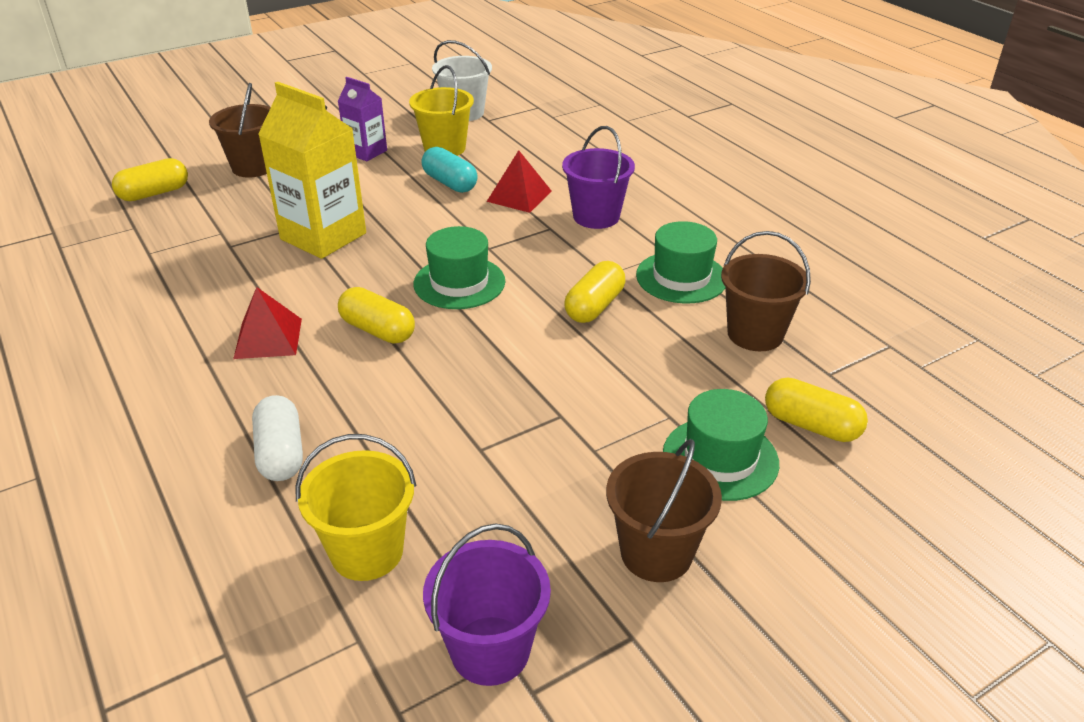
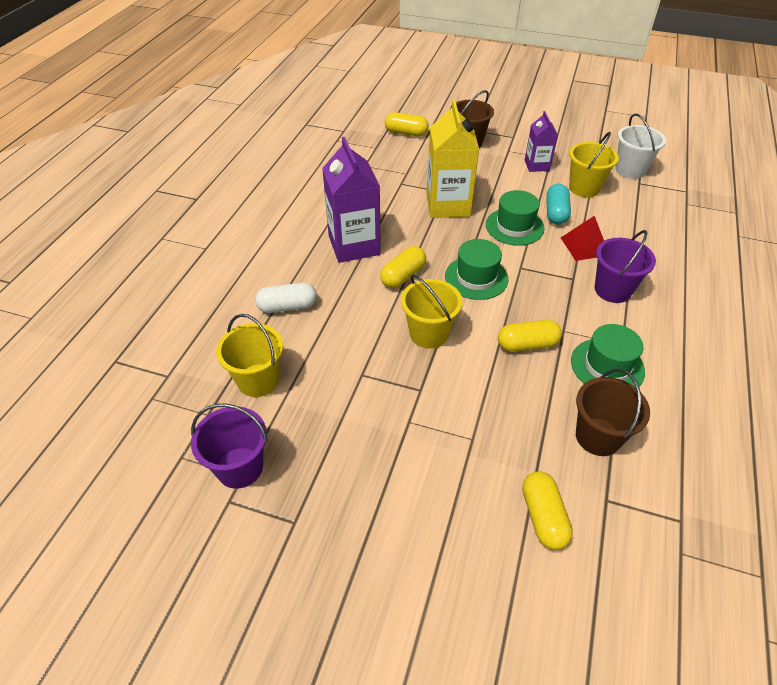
camera: 50 degrees right, 10 degrees up
(268, 338) = (354, 245): red pyramid -> purple carton
(281, 453) = (287, 307): white capsule -> white capsule turned 45 degrees clockwise
(378, 330) = (403, 276): yellow capsule -> yellow capsule turned 45 degrees clockwise
(490, 362) = (429, 334): none -> yellow bucket
(656, 553) = (360, 498): brown bucket -> none
(720, 458) = (463, 485): green hat -> green hat (514, 226)

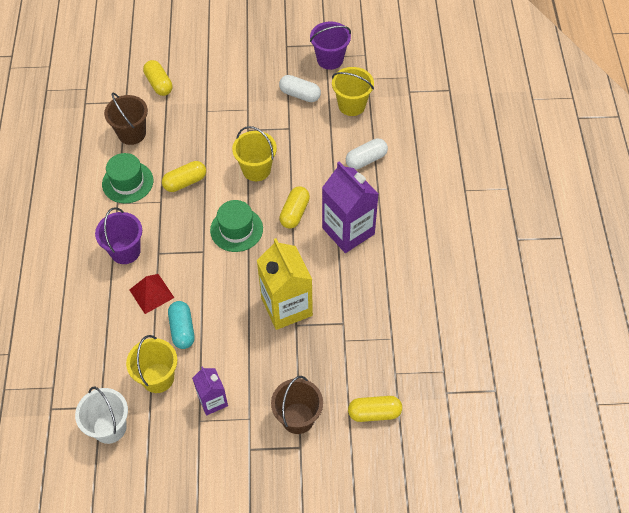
camera: 160 degrees right, 10 degrees up
(320, 420) = (300, 95): none -> white capsule
(514, 226) = (217, 298): green hat -> none

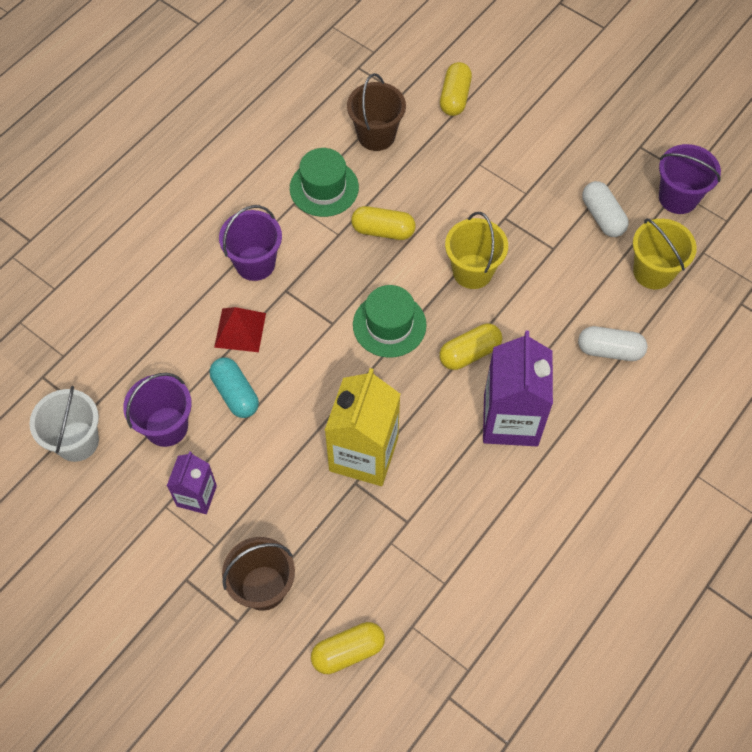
camera: 40 degrees right, 5 degrees up
(158, 378) = (166, 426): yellow bucket -> purple bucket
(182, 329) = (235, 394): turquoise capsule -> turquoise capsule turned 60 degrees counterclockwise
(374, 413) = (348, 651): yellow capsule -> yellow capsule turned 60 degrees counterclockwise

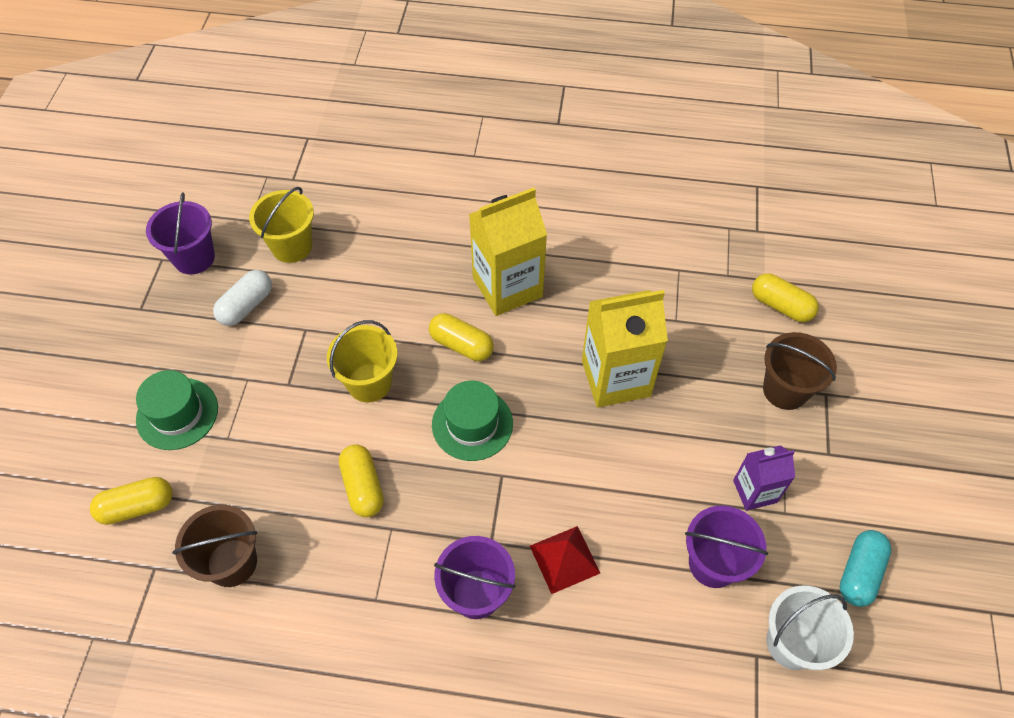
camera: 120 degrees left, 5 degrees down
(235, 394) = (635, 520): turquoise capsule -> turquoise capsule (859, 573)
(324, 188) = (336, 578): green hat -> green hat (177, 414)
(510, 420) = (507, 287): purple carton -> yellow carton
(609, 350) = (394, 247): white capsule -> none

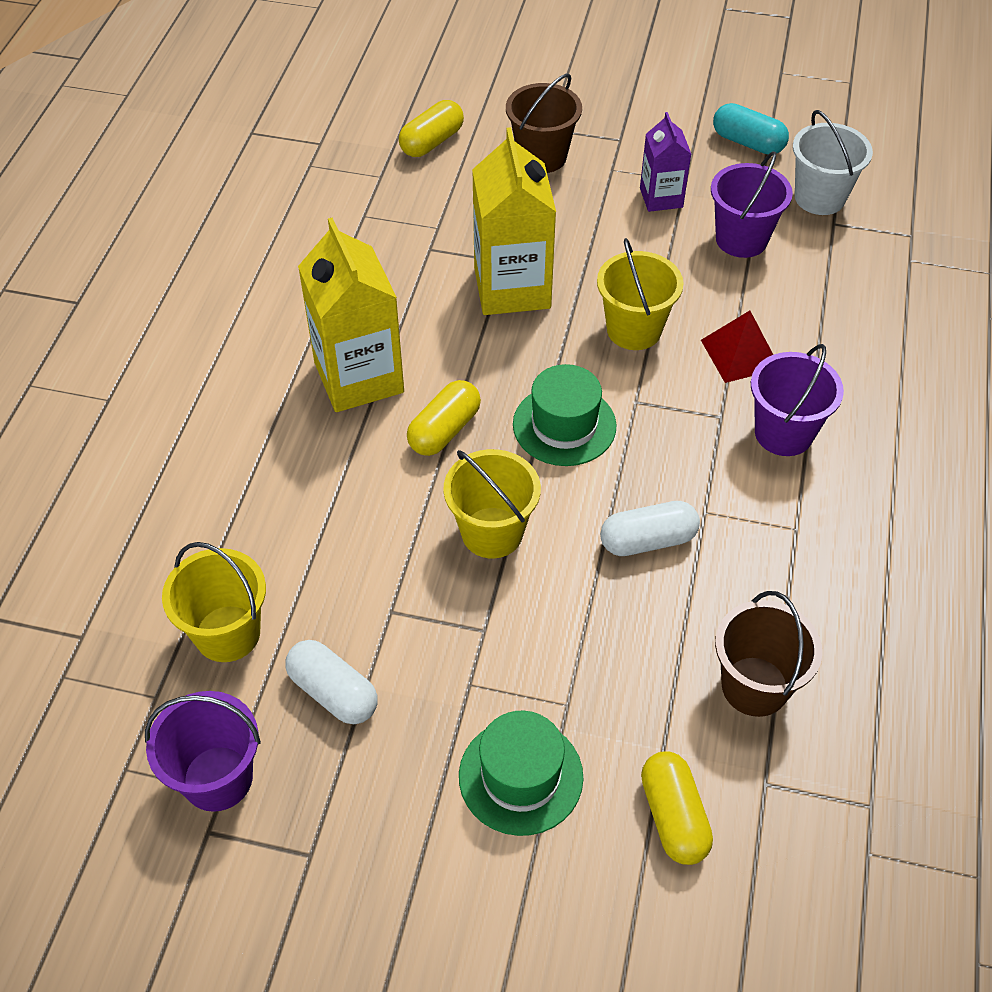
camera: 85 degrees left, 5 degrees down
(363, 486) = (648, 540): yellow capsule -> white capsule
(581, 472) = (634, 330): none -> yellow bucket

